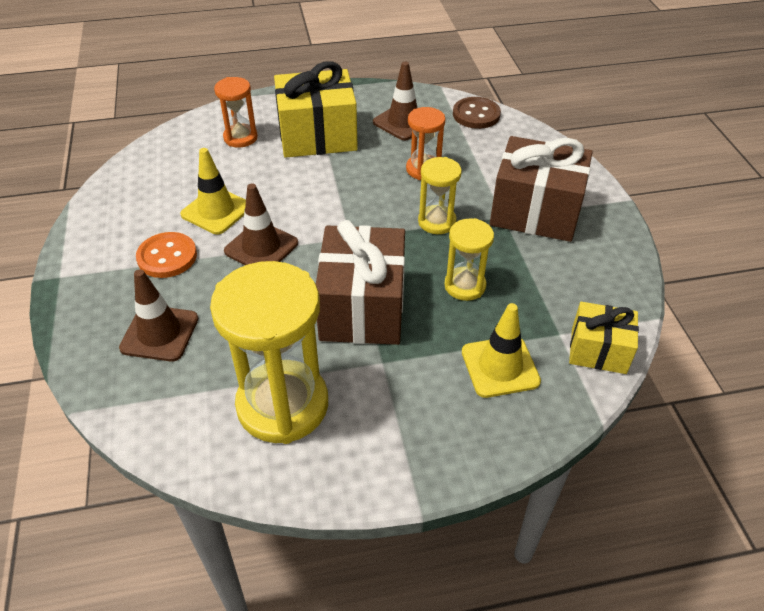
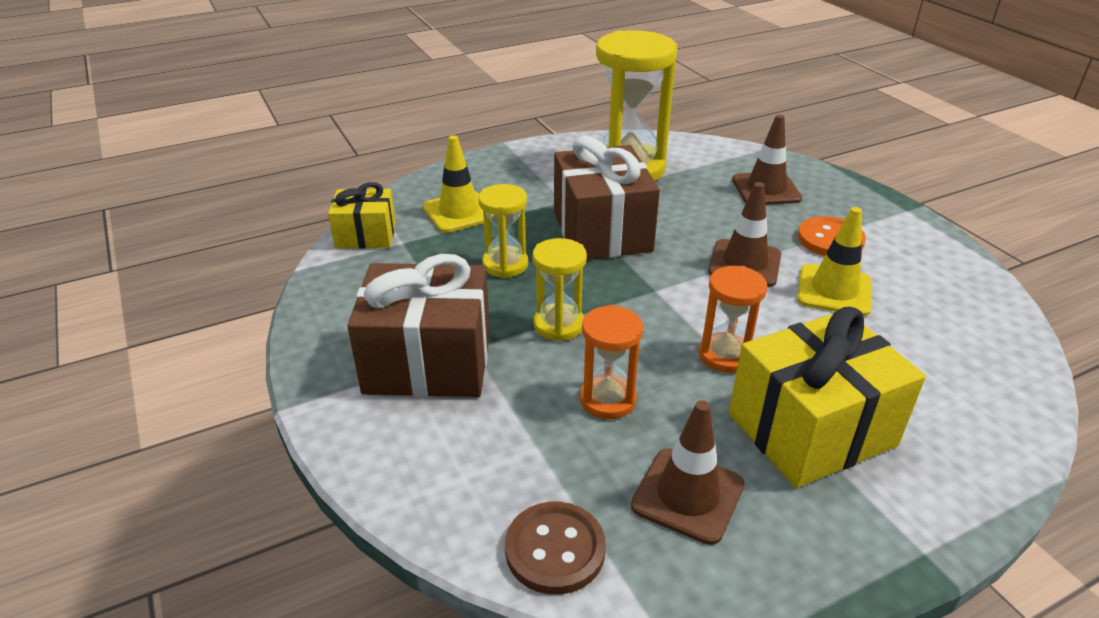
camera: 165 degrees right, 10 degrees down
(240, 138) = (924, 401): orange hourglass -> orange hourglass (725, 355)

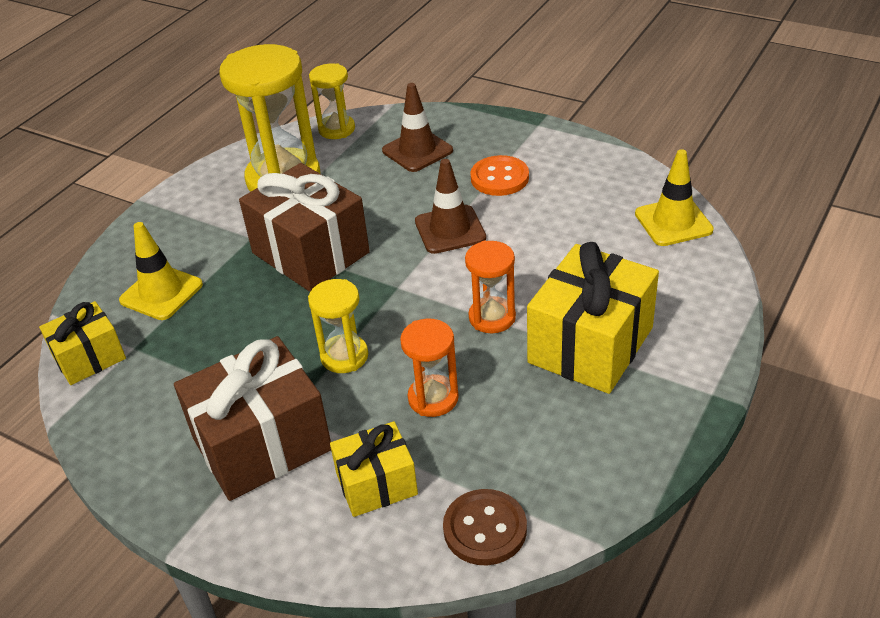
camera: 30 degrees left, 5 degrees up
(491, 448) = (376, 484): none -> yellow gift
(505, 264) = (251, 324): yellow hourglass -> yellow hourglass (336, 129)
(687, 495) = (544, 439): brown traffic cone -> none
(834, 290) = (532, 223): yellow traffic cone -> yellow traffic cone (673, 222)

